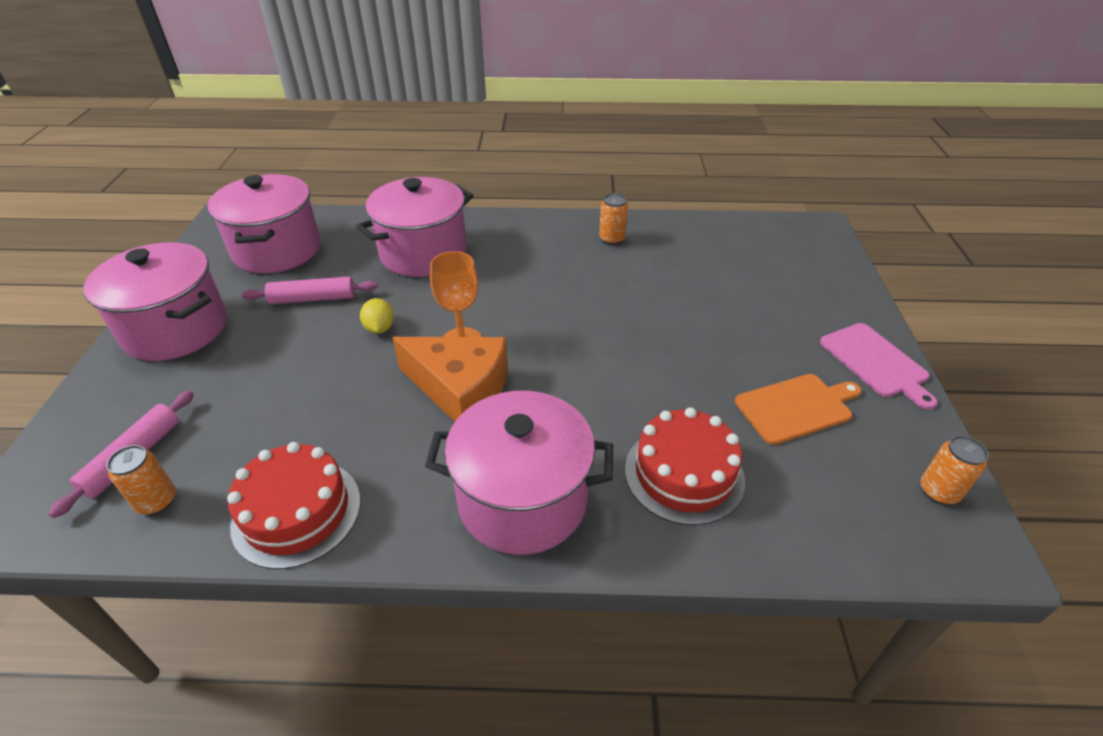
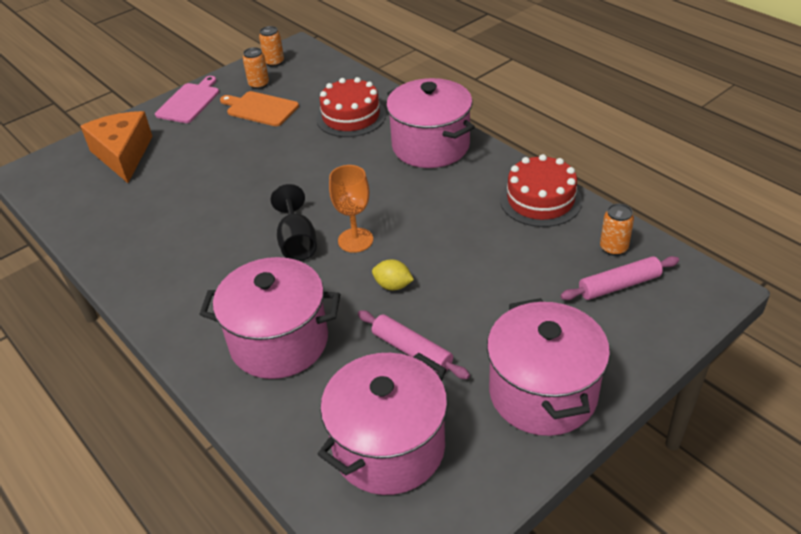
camera: 130 degrees left, 0 degrees up
(379, 328) = (393, 285): yellow lemon -> yellow lemon turned 75 degrees clockwise
(460, 389) = (394, 211): orange cheese -> orange cheese (123, 154)
(511, 310) = (297, 242): none -> black goblet
(611, 239) = (143, 254): orange can -> orange can (259, 84)

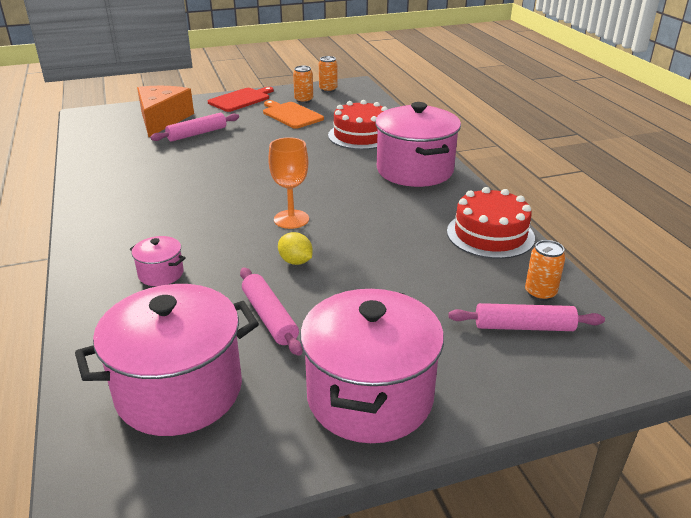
camera: 20 degrees right, 10 degrees down
(178, 163) = (197, 134): none -> pink rolling pin
(189, 102) = (241, 99): pink cutting board -> red cutting board
(279, 342) = (161, 274): pink pot -> pink pot, size x0.45
(297, 242) = (241, 208): black goblet -> none

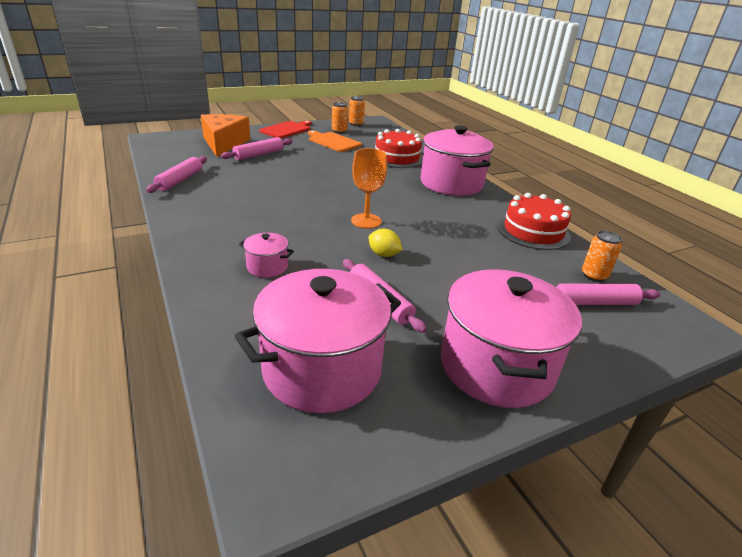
camera: 10 degrees left, 0 degrees up
(99, 168) = (180, 180): none -> pink rolling pin

